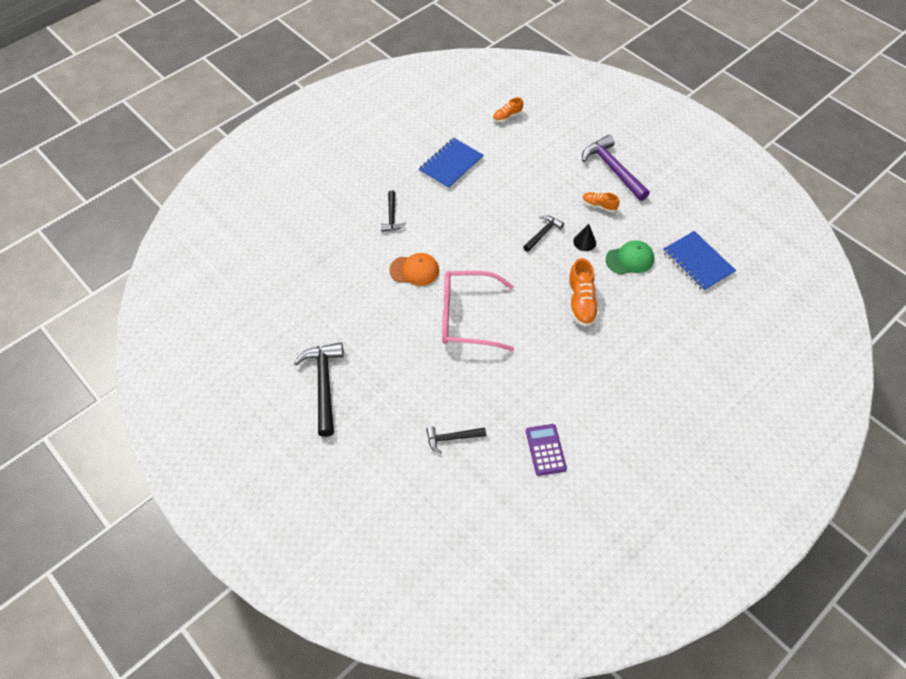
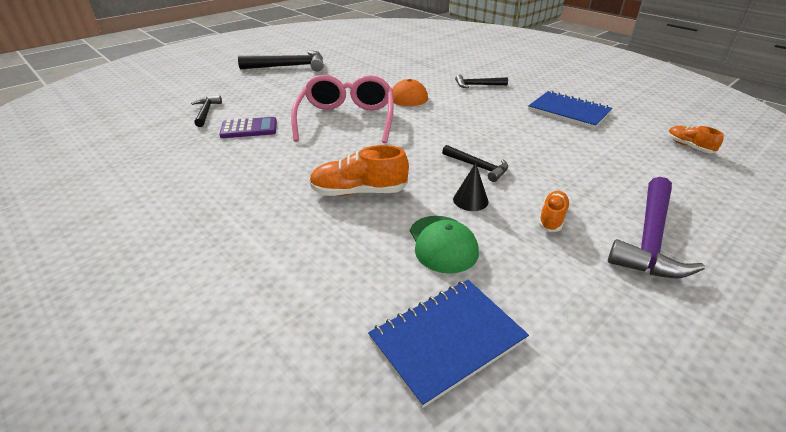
camera: 90 degrees right, 20 degrees down
(545, 450) = (156, 158): purple calculator -> purple calculator (249, 128)
(612, 169) = (650, 239): purple hammer -> purple hammer turned 150 degrees clockwise

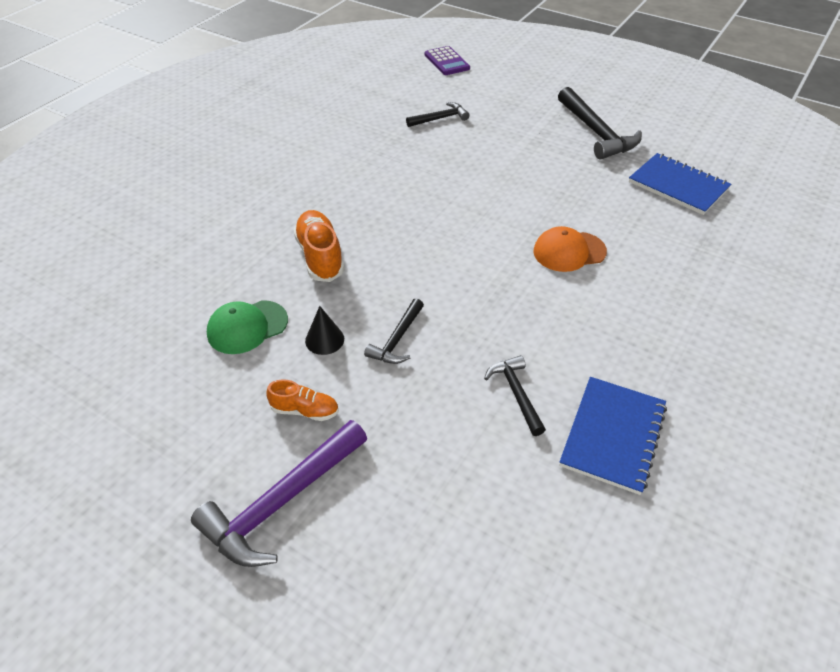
camera: 75 degrees right, 10 degrees up
(249, 128) = (417, 155): purple calculator -> purple calculator (447, 61)
(346, 119) = (470, 214): pink glasses -> none
(447, 340) = (131, 344): blue notebook -> blue notebook (678, 186)
(477, 85) = (652, 317): black hammer -> black hammer (516, 393)
(650, 239) = (281, 502): purple hammer -> purple hammer turned 60 degrees counterclockwise
(689, 146) = (554, 602): orange shoe -> none

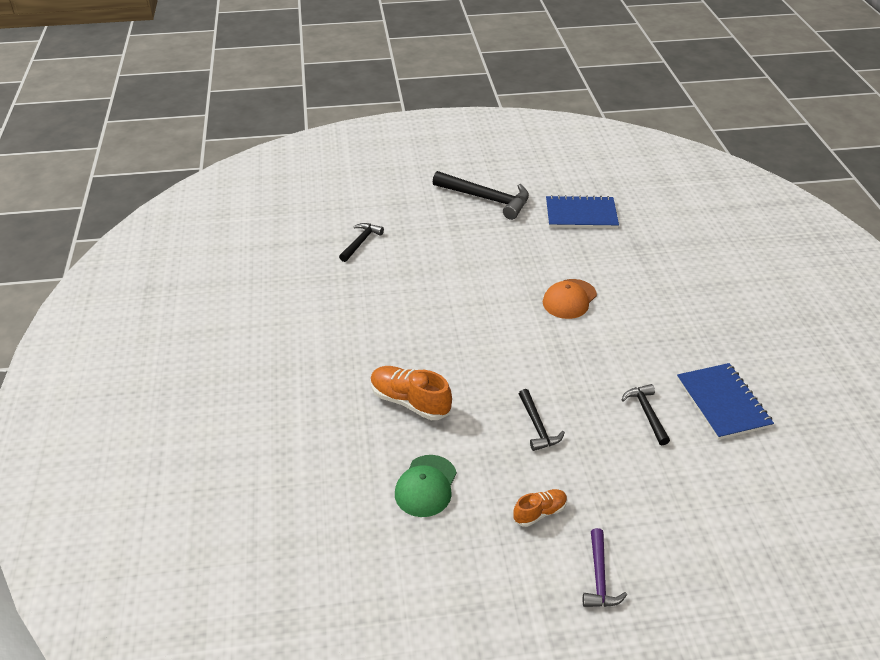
camera: 40 degrees left, 5 degrees down
(281, 502) = (599, 577): purple hammer -> purple hammer, size x0.56
(324, 340) = (491, 458): black cone -> none
(447, 61) = (304, 189): purple calculator -> none
(516, 393) = (646, 413): black hammer -> black hammer turned 45 degrees clockwise

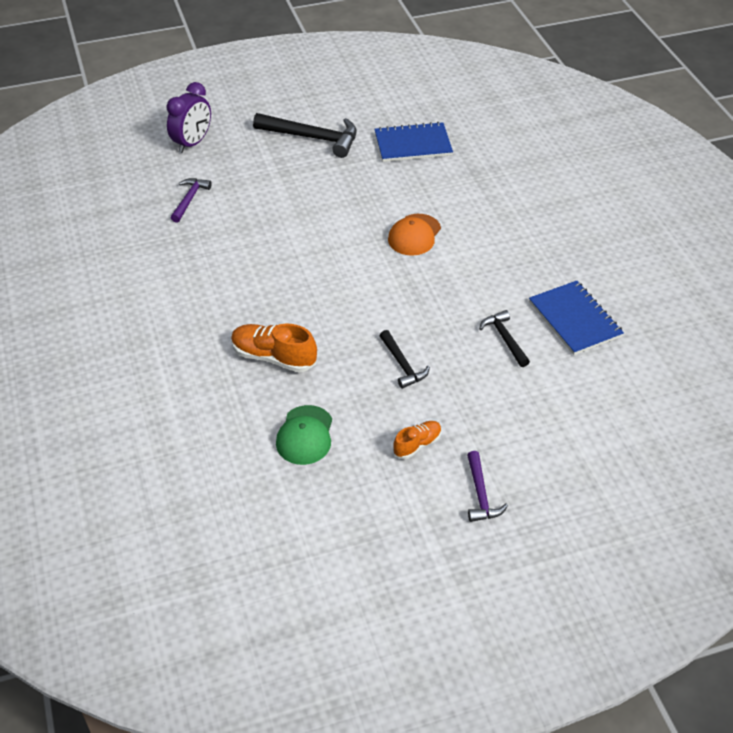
camera: 10 degrees left, 5 degrees up
(361, 242) = (189, 199): black hammer -> purple hammer
(374, 192) = (192, 143): none -> purple clock

